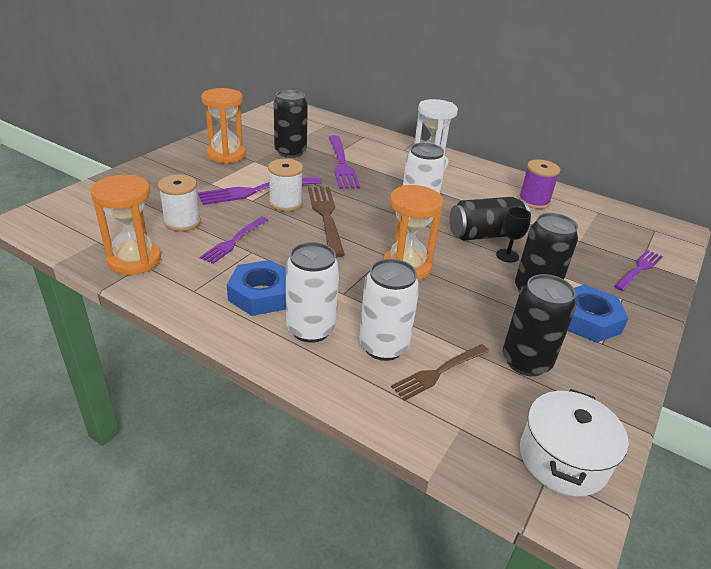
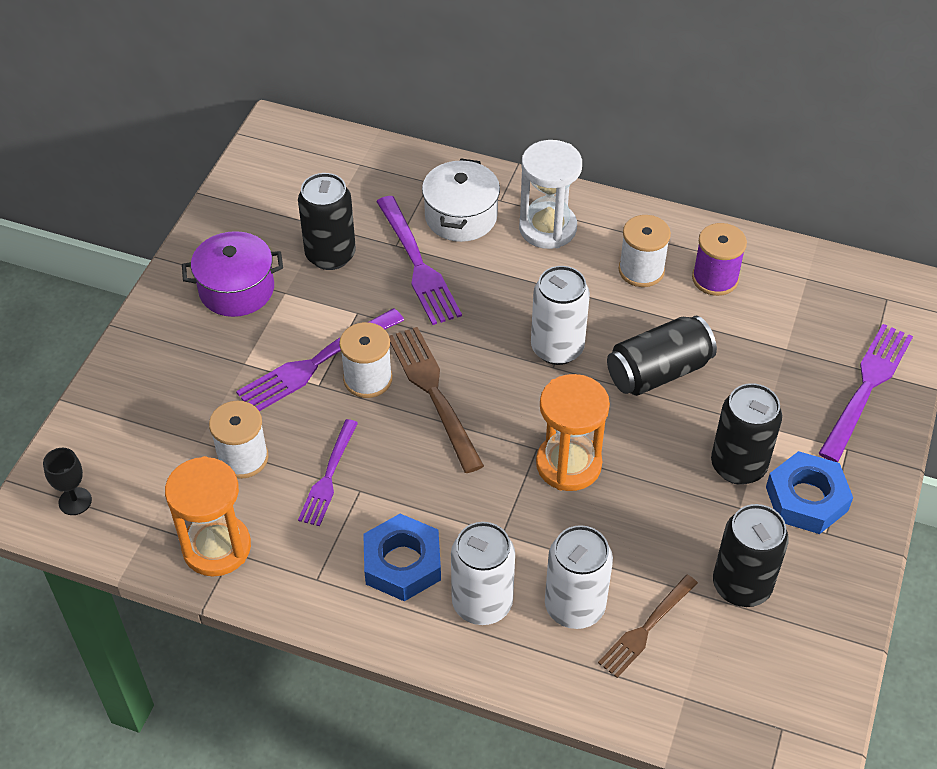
camera: 10 degrees left, 15 degrees up
(226, 155) = (236, 289): orange hourglass -> purple pot
(484, 190) = (641, 270): none -> white spool
(507, 256) = (694, 407): black goblet -> black goblet (75, 501)
(563, 459) = (795, 708): white pot -> white pot (461, 216)
(638, 269) = (866, 387): purple fork -> purple fork, size x1.54

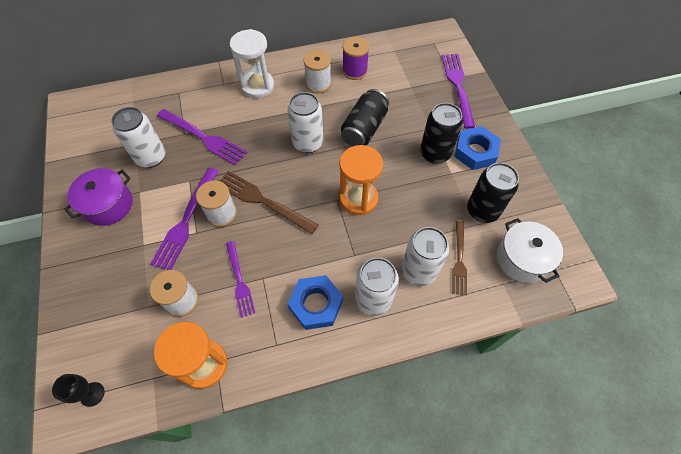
camera: 35 degrees left, 10 degrees up
(330, 255) = (151, 157): black can -> white can
(461, 216) = (208, 102): white pot -> white pot (522, 259)

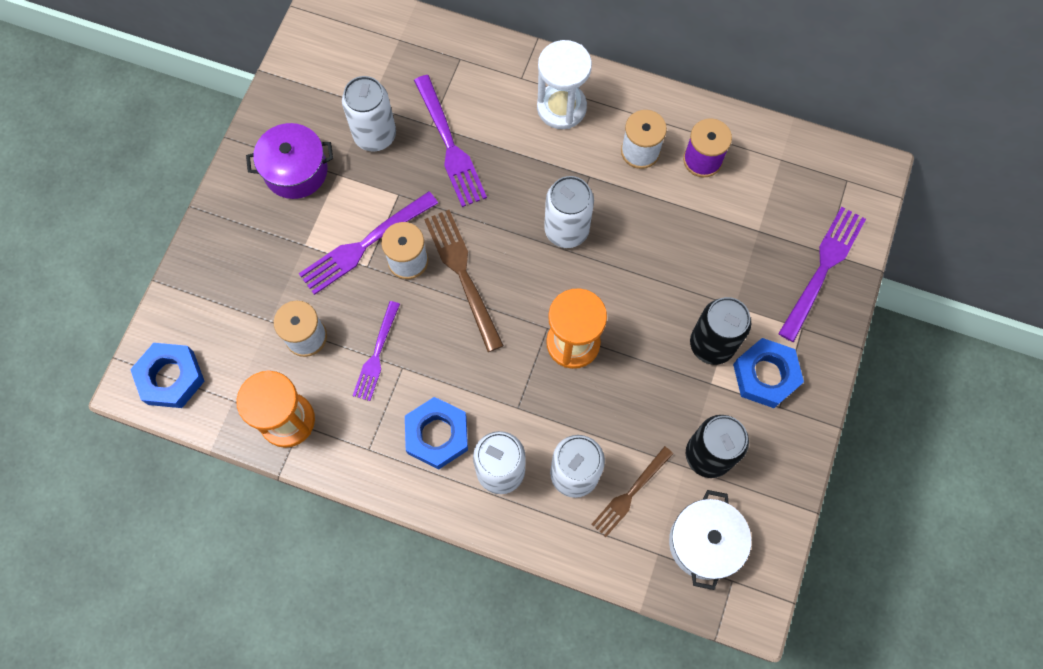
camera: 35 degrees right, 10 degrees up
(92, 394) = (171, 378): black goblet -> blue nut
(364, 128) = (650, 253): black can -> none

